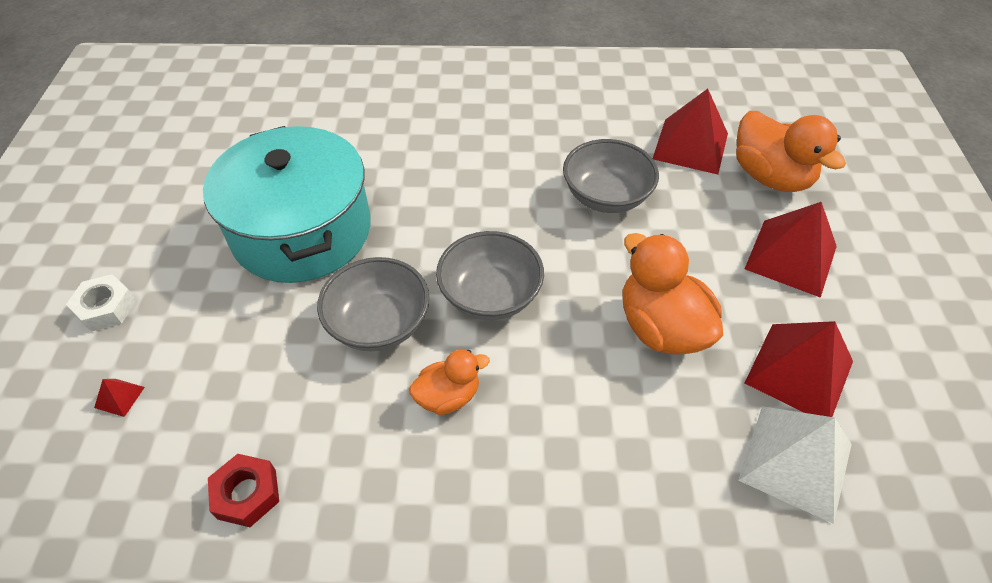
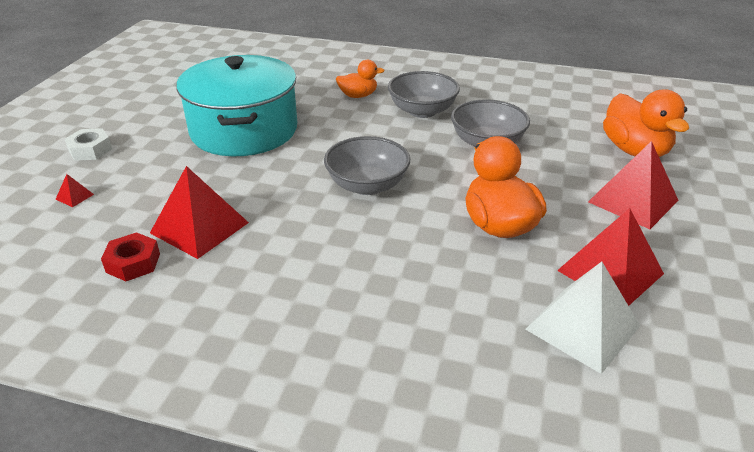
camera: 15 degrees right, 15 degrees down
(379, 323) = (275, 187): grey bowl -> grey bowl (422, 111)
(448, 396) = (307, 236): orange duck -> orange duck (358, 96)
(690, 146) = (572, 124): red pyramid -> red pyramid (199, 227)

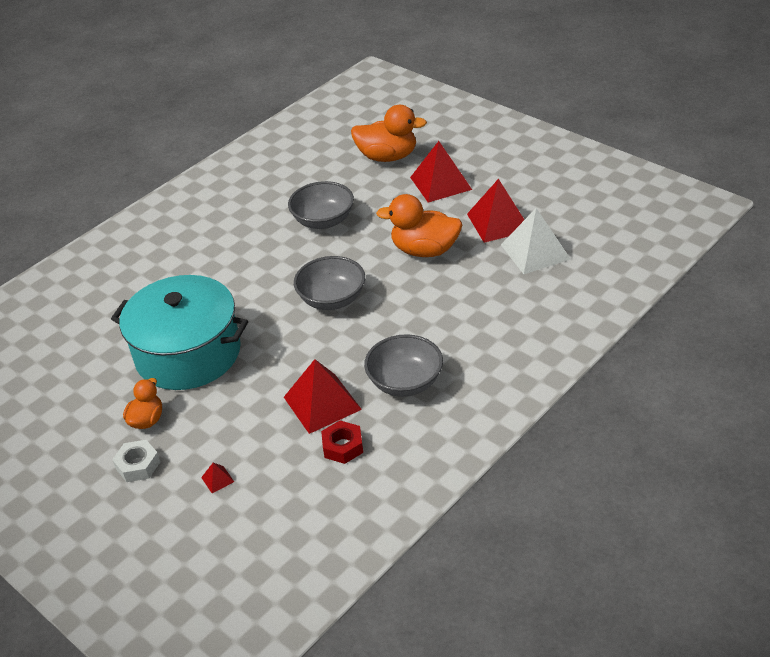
camera: 60 degrees left, 5 degrees up
(358, 96) = (186, 268): orange duck -> orange duck (147, 420)
(422, 111) = (246, 238): grey bowl -> grey bowl (405, 382)

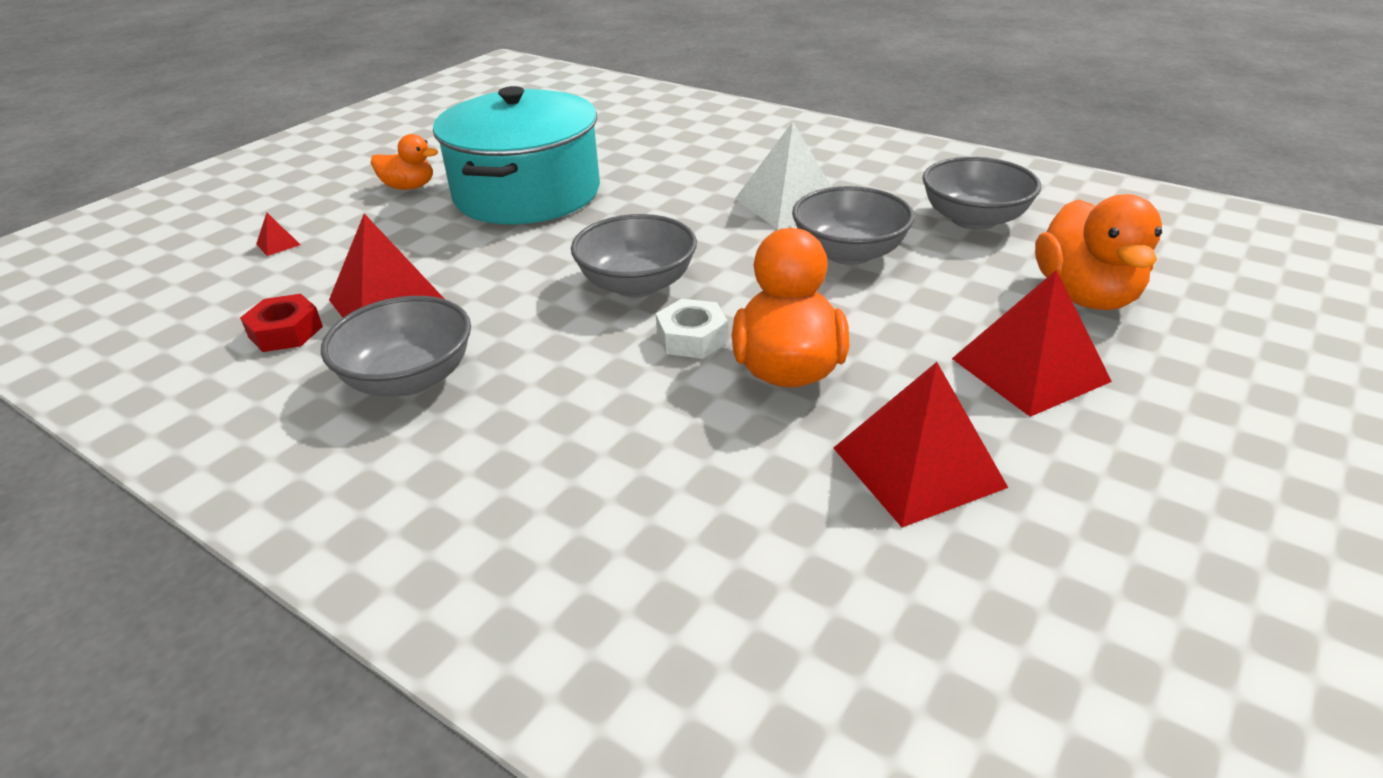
camera: 80 degrees right, 5 degrees down
(138, 465) = (333, 193): white nut -> white nut (692, 338)
(302, 174) = (973, 219): none -> grey bowl
(535, 251) = (816, 538): white pyramid -> white pyramid (789, 204)

